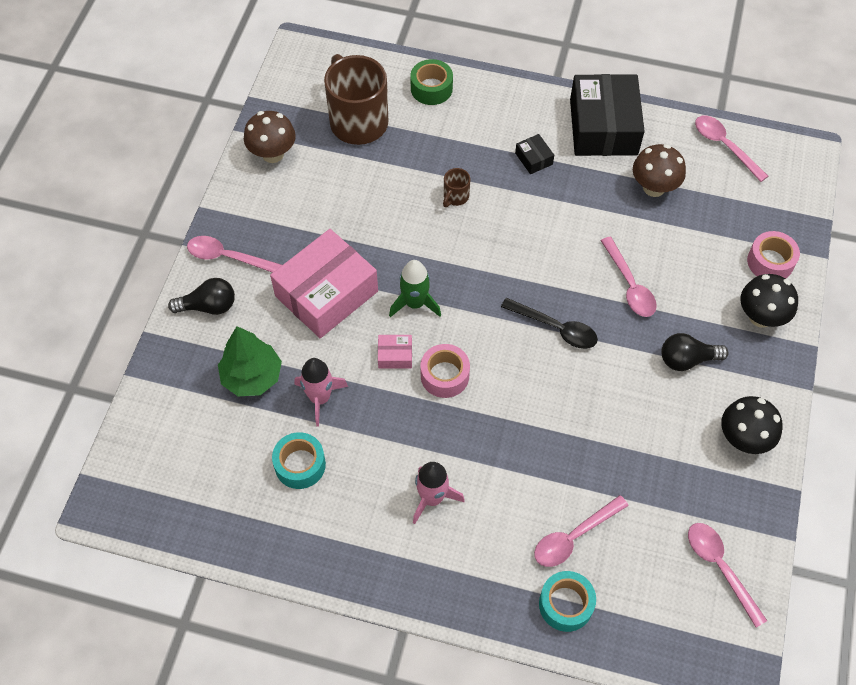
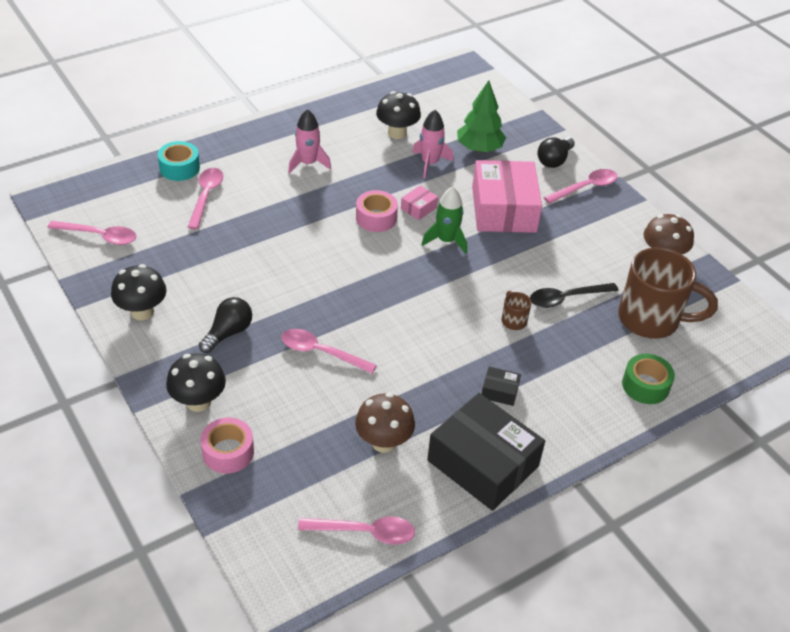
camera: 130 degrees right, 15 degrees down
(300, 465) = (397, 133): turquoise tape -> black mushroom
(555, 328) = (340, 289): black spoon -> black spoon (566, 298)

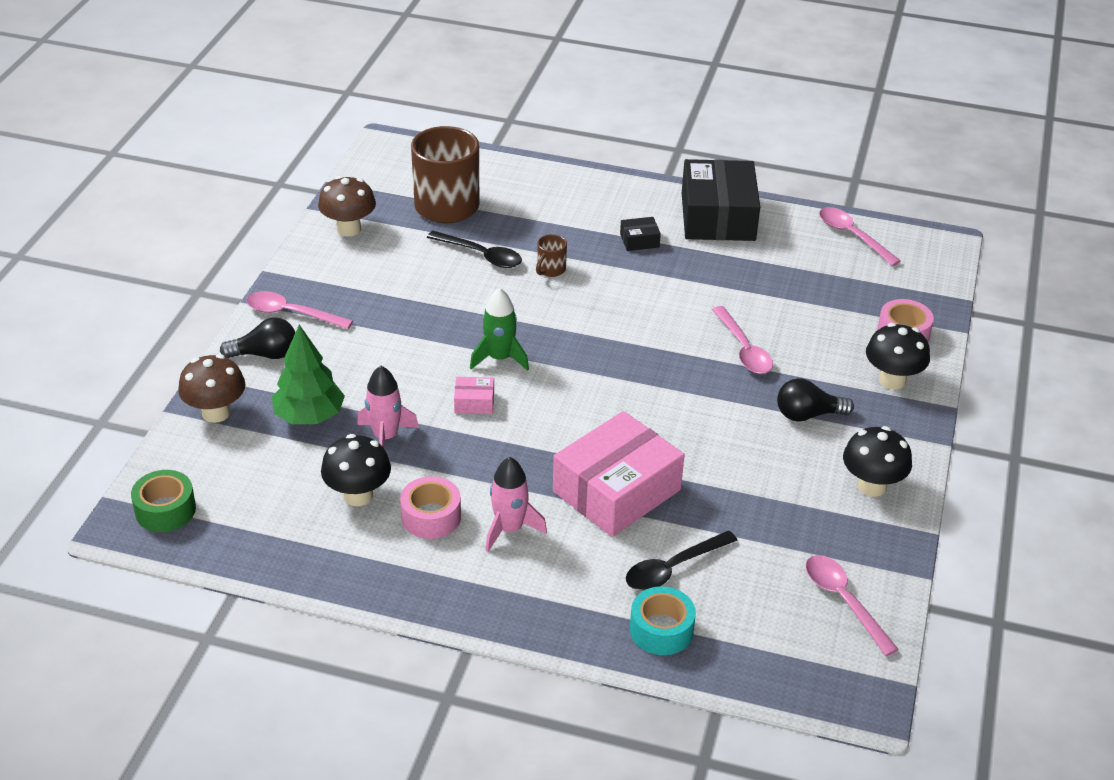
camera: 130 degrees left, 5 degrees down
(206, 196) = (673, 568): pink spoon -> black spoon
(376, 218) = (530, 421): pink tape -> pink tape (431, 517)
(383, 442) = (773, 268): brown mushroom -> brown mushroom (216, 413)
(499, 391) = (639, 240): black box -> black box turned 75 degrees counterclockwise
(504, 209) = (400, 347): pink box -> pink box (616, 490)
(645, 385) = (528, 180): green tape -> green tape (165, 510)

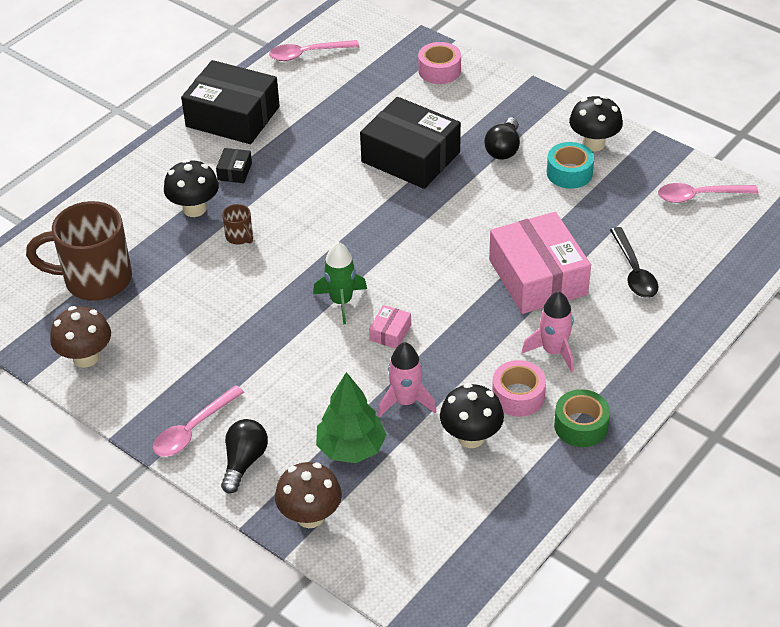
camera: 65 degrees left, 5 degrees up
(165, 510) = (428, 580): green tape -> green tape (581, 426)
(481, 255) = (190, 275): black spoon -> none
(661, 630) = (693, 296): turquoise tape -> turquoise tape (569, 173)
(743, 349) = (410, 157): pink spoon -> black box
(892, 380) = (488, 94): black mushroom -> black mushroom (194, 209)

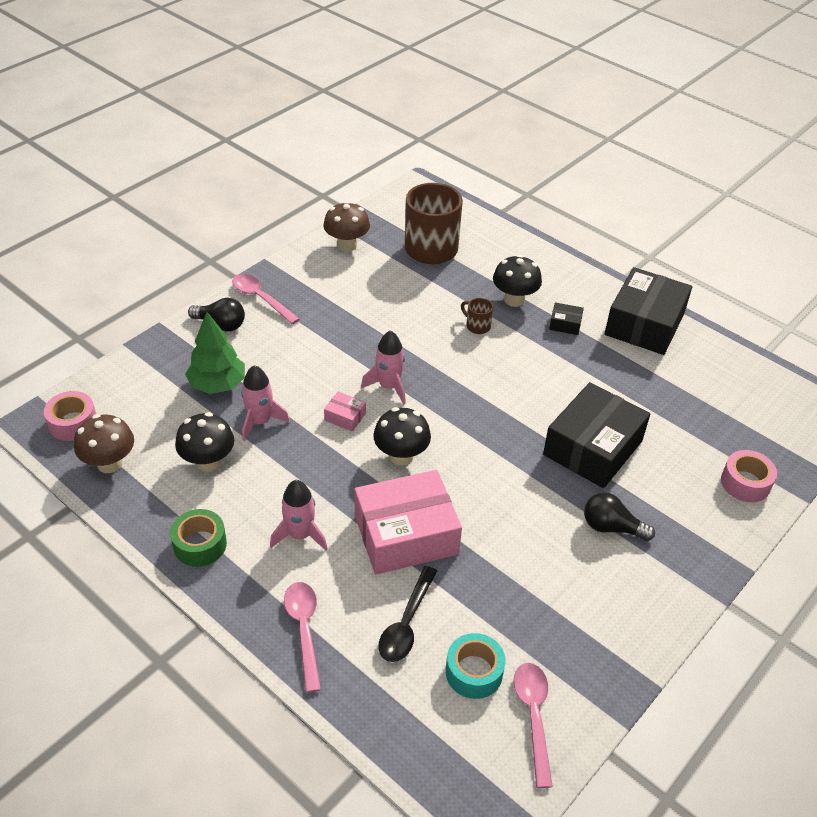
camera: 90 degrees right, 0 degrees up
(240, 237) = (477, 326): brown mug -> brown mug turned 75 degrees clockwise
(307, 54) = (753, 377): pink spoon -> pink spoon (304, 630)
(310, 516) = (156, 358): brown mushroom -> brown mushroom (110, 463)
(341, 301) = (389, 386): green rocket -> pink rocket
(518, 396) = (248, 501): pink tape -> pink tape (73, 423)
(569, 173) = (572, 584): turquoise tape -> turquoise tape (474, 672)
(593, 143) = (627, 616): black mushroom -> black mushroom (401, 456)
(634, 271) = (406, 623): black spoon -> black spoon turned 60 degrees counterclockwise

